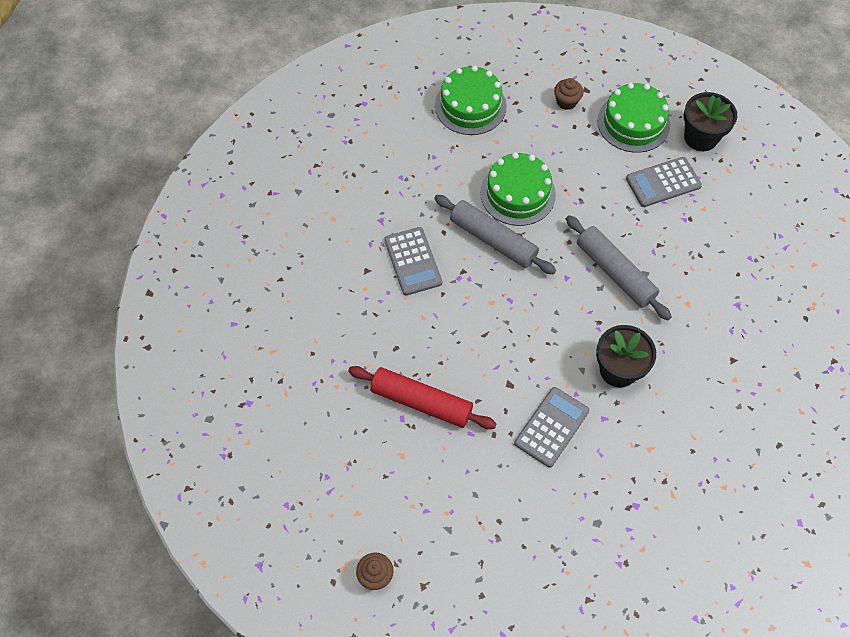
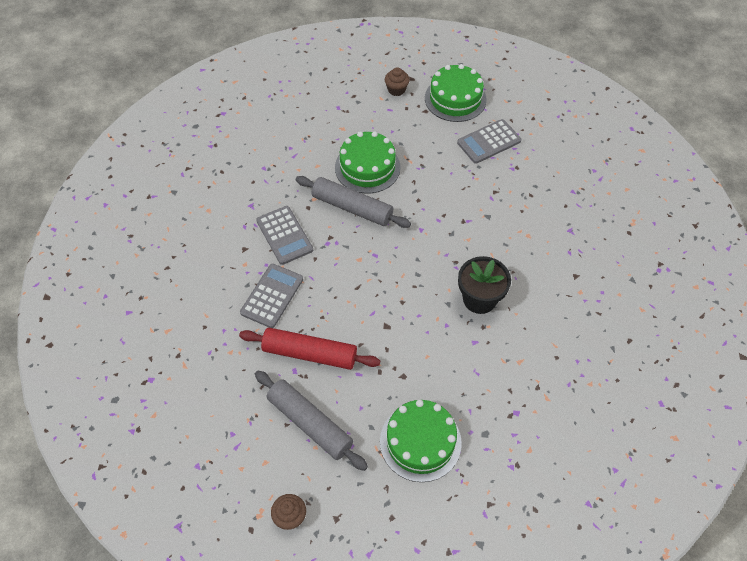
camera: 10 degrees left, 5 degrees down
(470, 106) = (315, 103): green cake -> green cake (420, 442)
(551, 427) = (430, 357): grey calculator -> grey calculator (272, 296)
(615, 272) = (461, 219): grey rolling pin -> grey rolling pin (310, 423)
(700, 137) = (513, 103): black flower pot -> none

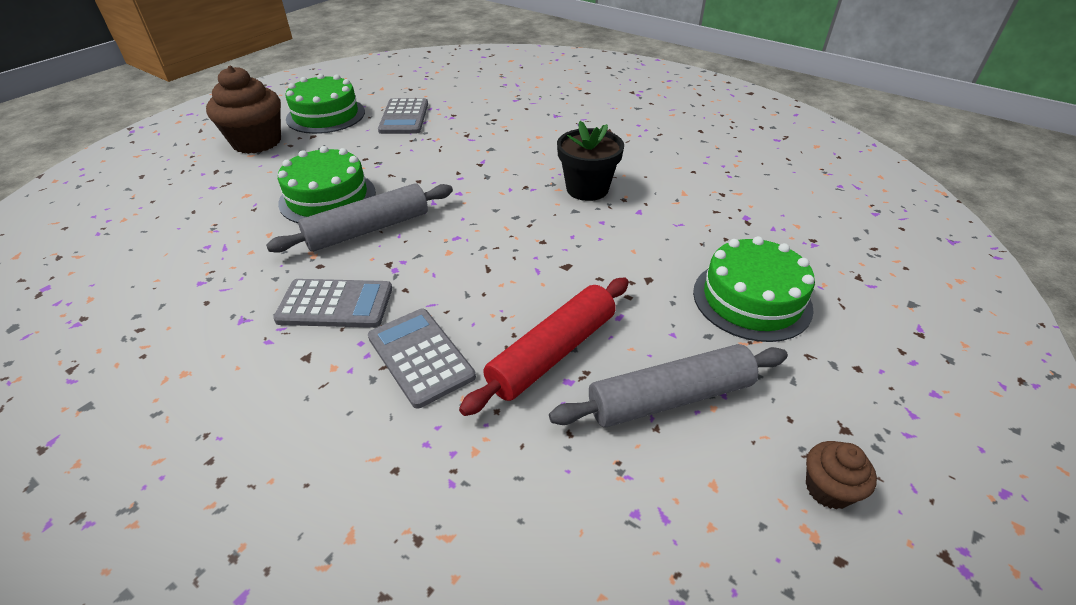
camera: 60 degrees left, 15 degrees down
(396, 90) = (257, 142): brown cupcake -> brown cupcake, size x2.01

